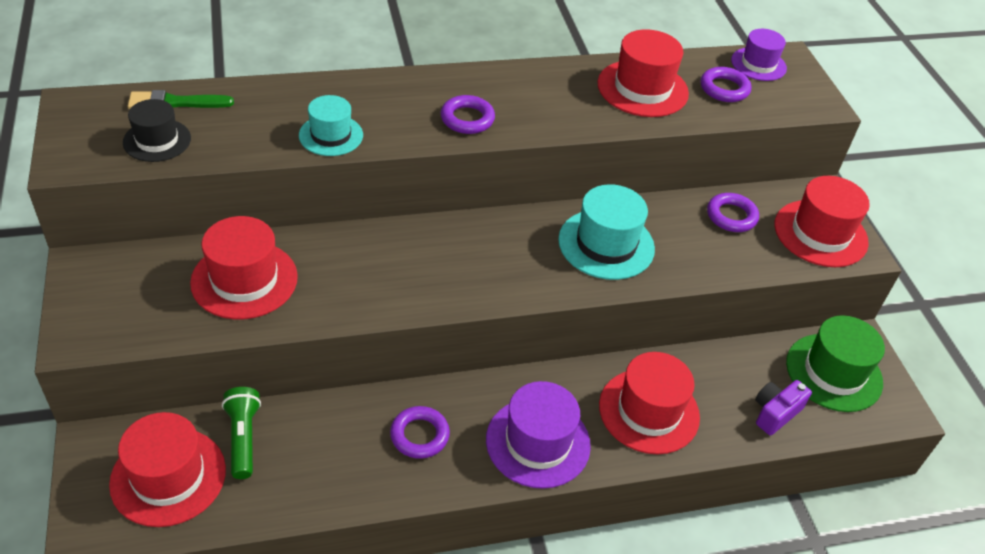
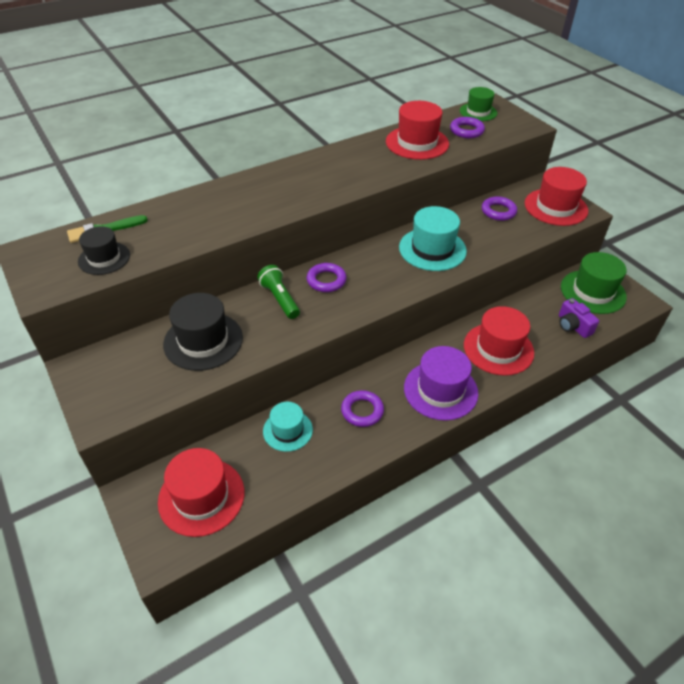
camera: 15 degrees left, 0 degrees up
(243, 438) = (242, 452): green flashlight -> green flashlight (279, 299)
(244, 280) = (203, 341): red hat -> black hat
(331, 135) = (229, 222): turquoise hat -> turquoise hat (287, 430)
(467, 119) = (316, 189): purple ring -> purple ring (326, 280)
(758, 64) = (478, 112): purple hat -> green hat
(775, 413) = (573, 326): purple camera -> purple camera turned 60 degrees counterclockwise

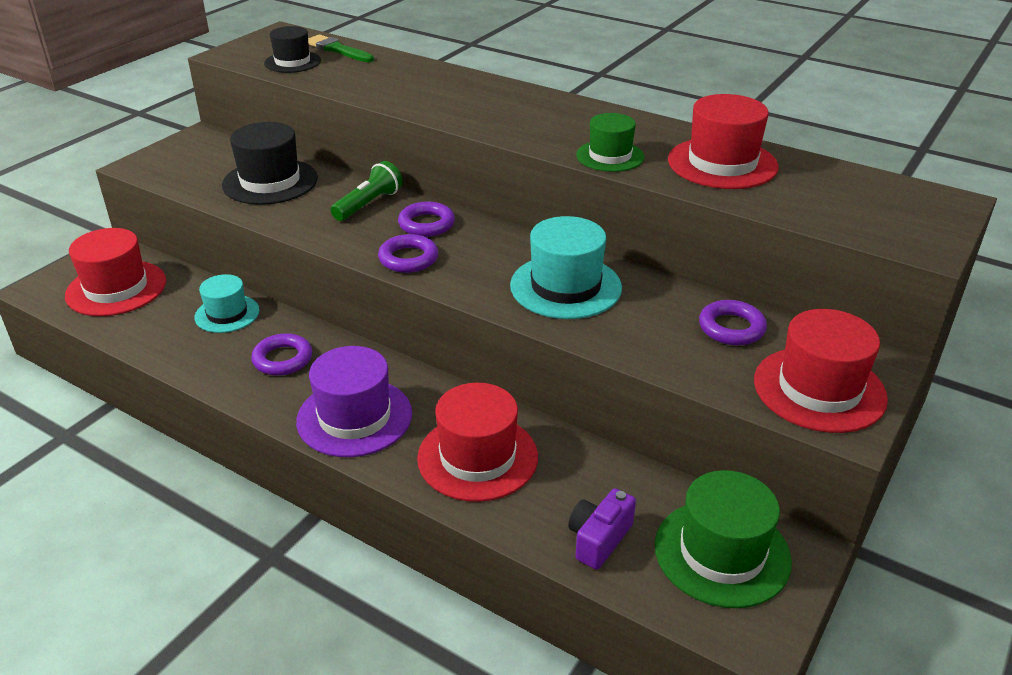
camera: 65 degrees right, 10 degrees down
(466, 131) = (817, 194): purple ring -> purple ring (408, 258)
(478, 112) = (897, 193): green hat -> green hat (610, 156)

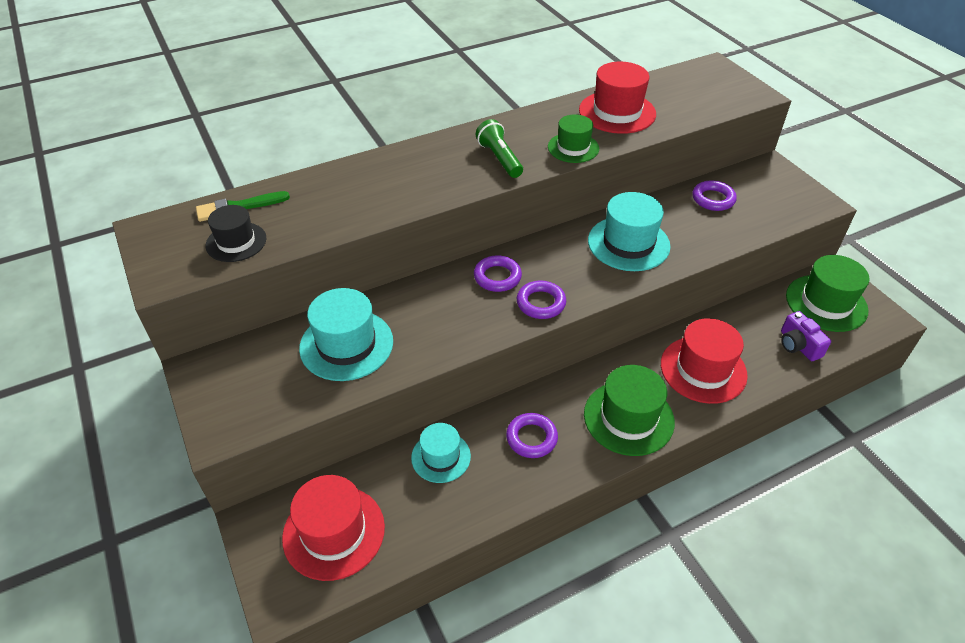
camera: 60 degrees left, 10 degrees up
(270, 182) = (346, 345): black hat -> turquoise hat
(354, 417) = (628, 418): purple hat -> green hat
(369, 204) = (440, 297): green flashlight -> green flashlight (499, 158)
(819, 389) = (785, 196): red hat -> none

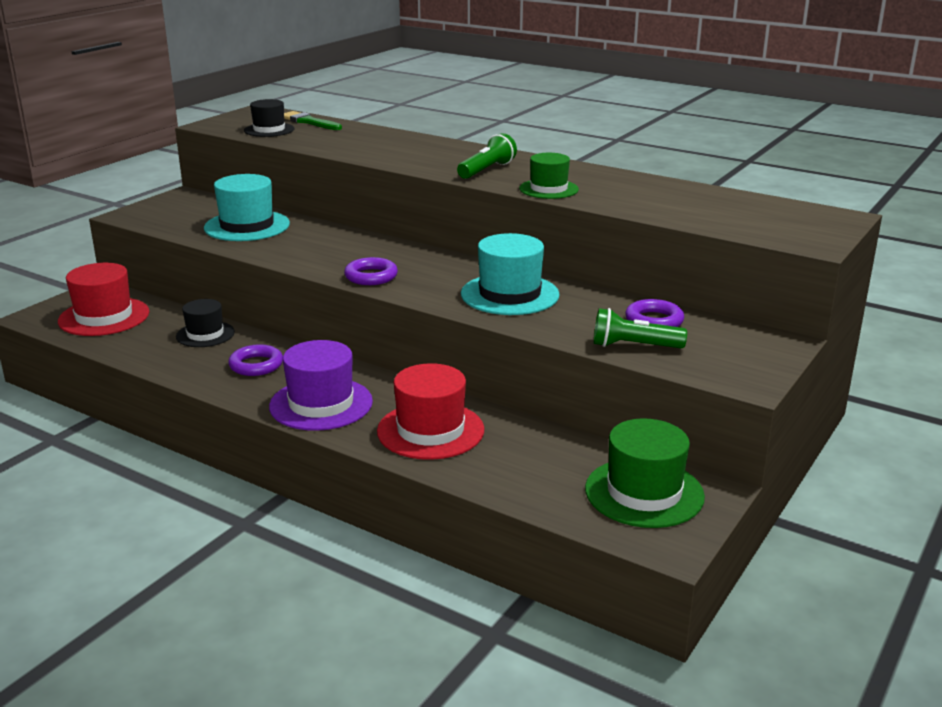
camera: 60 degrees right, 20 degrees down
(441, 457) = (205, 334): turquoise hat -> black hat
(497, 277) = (387, 254): purple ring -> none
(617, 112) = (646, 193): red hat -> none
(628, 418) = (321, 404): green hat -> purple hat
(748, 224) = (633, 346): none -> green flashlight
(798, 345) = (536, 484): purple camera -> none

